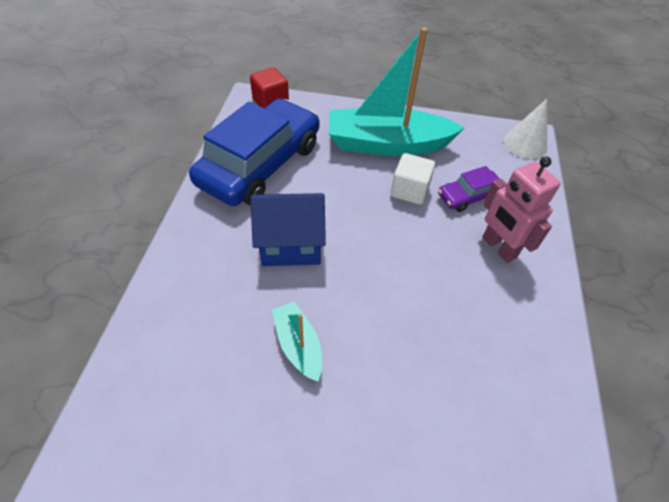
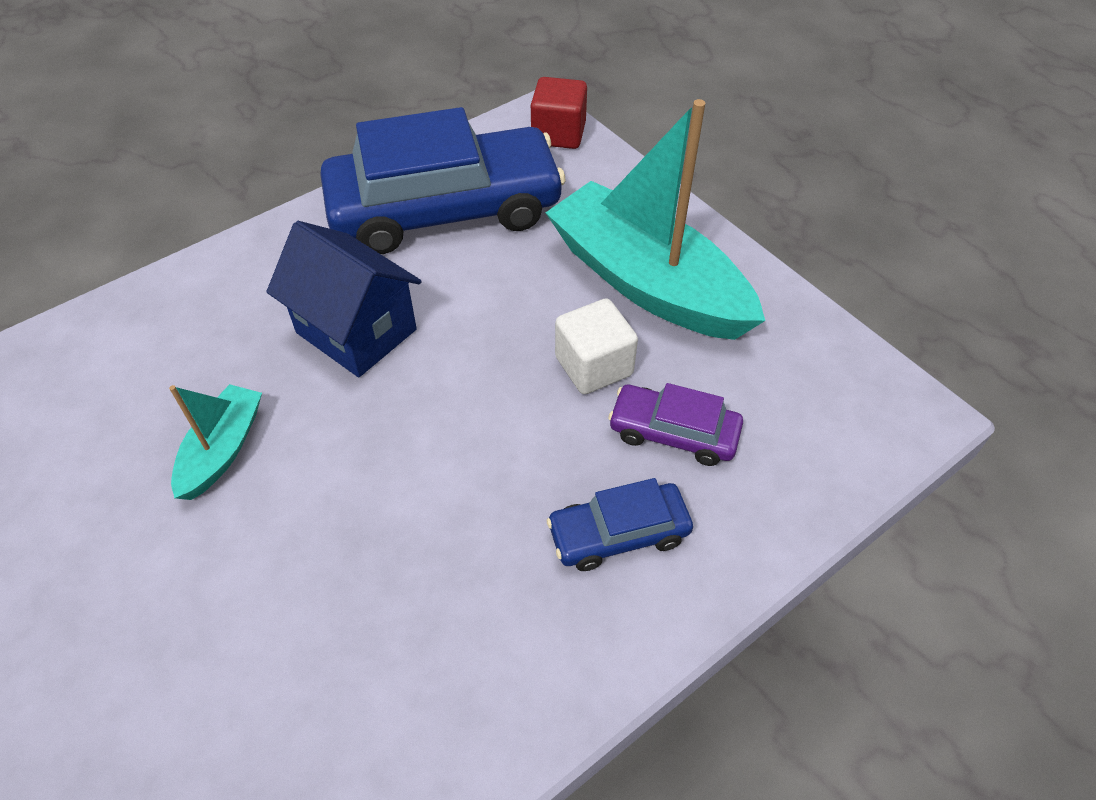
camera: 45 degrees right, 0 degrees up
(498, 247) = (618, 533): pink robot -> blue car
(525, 144) = (887, 420): white cone -> none

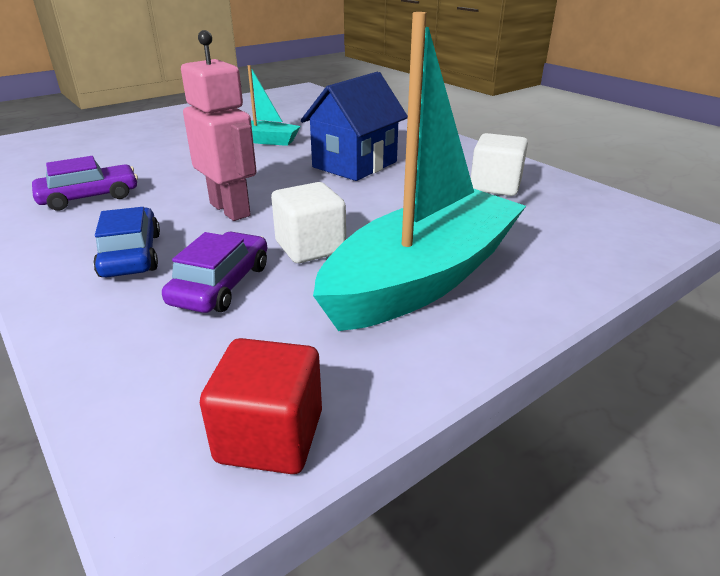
camera: 90 degrees right, 20 degrees down
(442, 650) = (89, 197): none -> purple car
(445, 209) = (495, 186): blue car -> white cube
(497, 453) = (230, 209): none -> pink robot
(558, 134) = (644, 233): red cube -> red cube (270, 436)

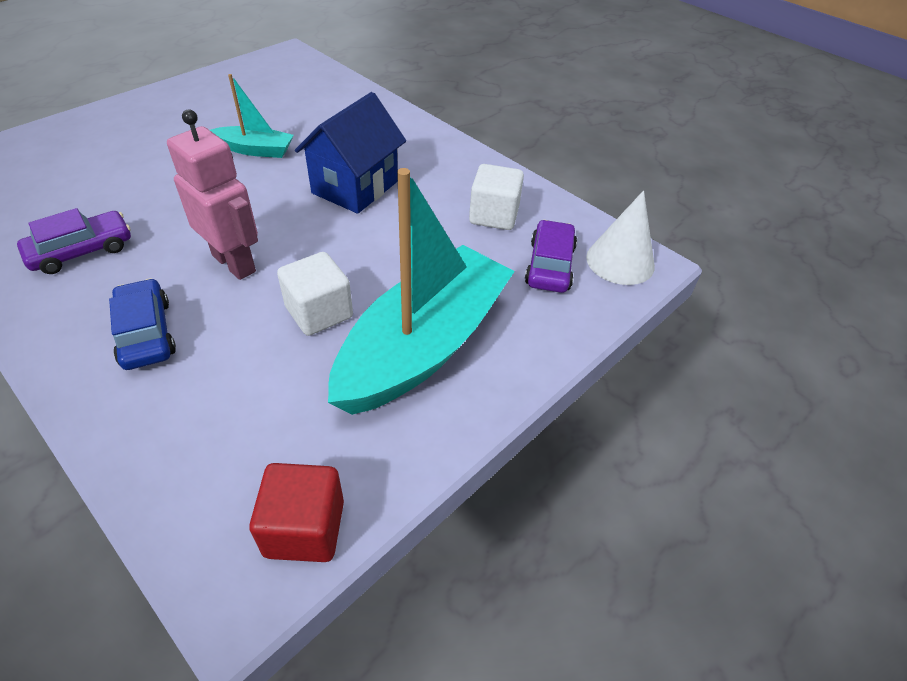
camera: 10 degrees left, 15 degrees up
(221, 284) = (240, 366): purple car -> purple car (550, 265)
(640, 222) = (620, 261): none -> white cone

